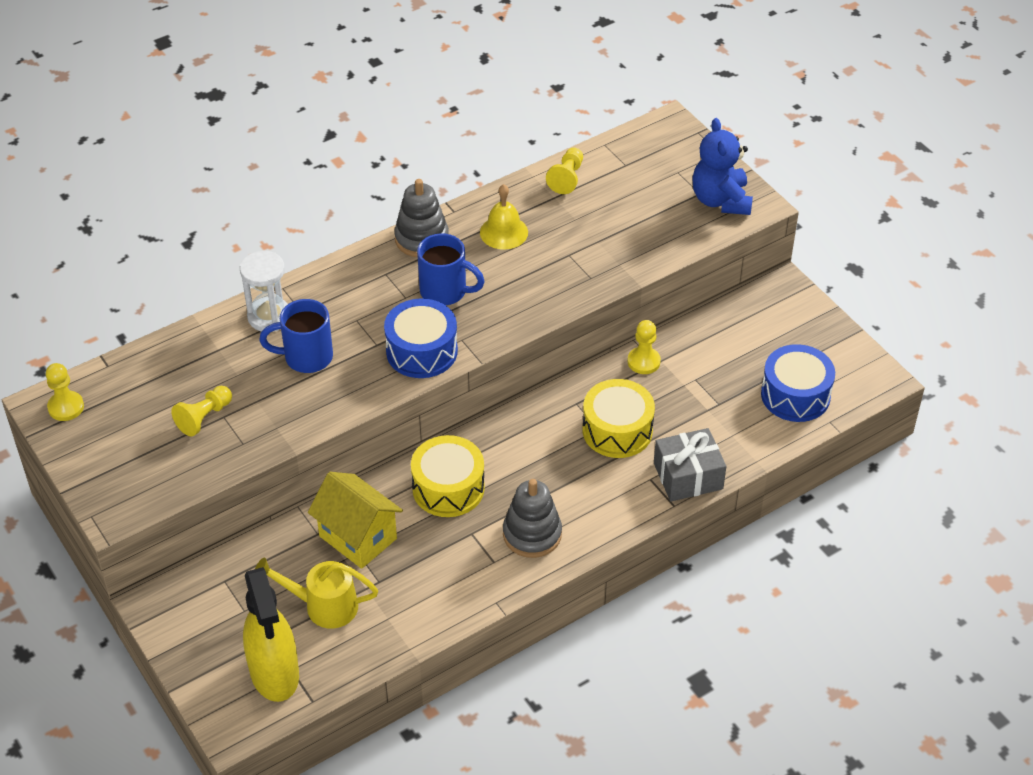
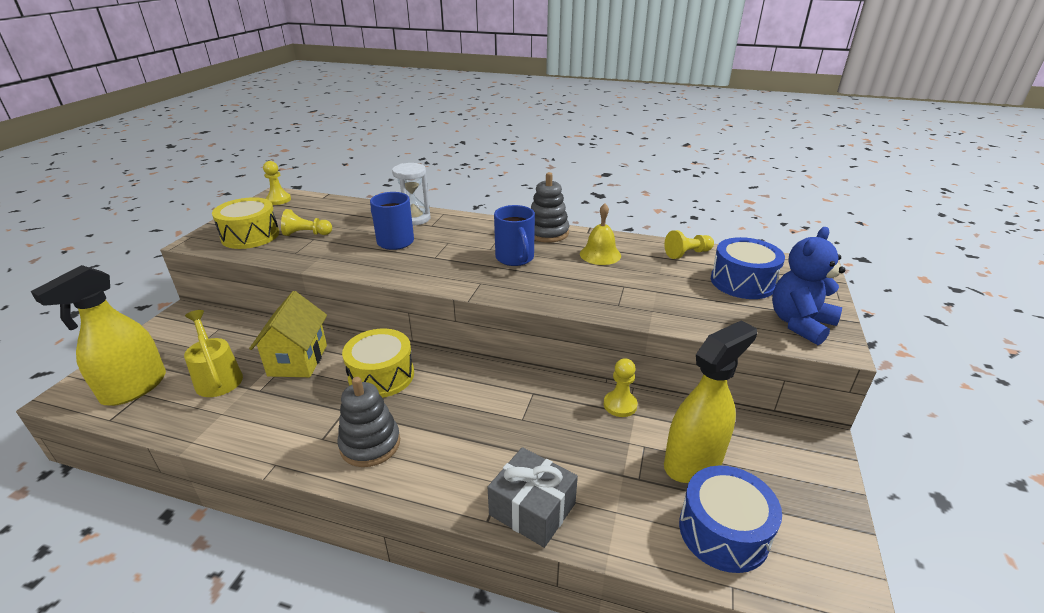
camera: 50 degrees right, 15 degrees down
(421, 351) = (449, 274): blue drum -> blue drum (742, 282)
(617, 430) = (532, 431): yellow drum -> yellow drum (250, 236)
(734, 365) = (693, 462): none -> yellow spray bottle

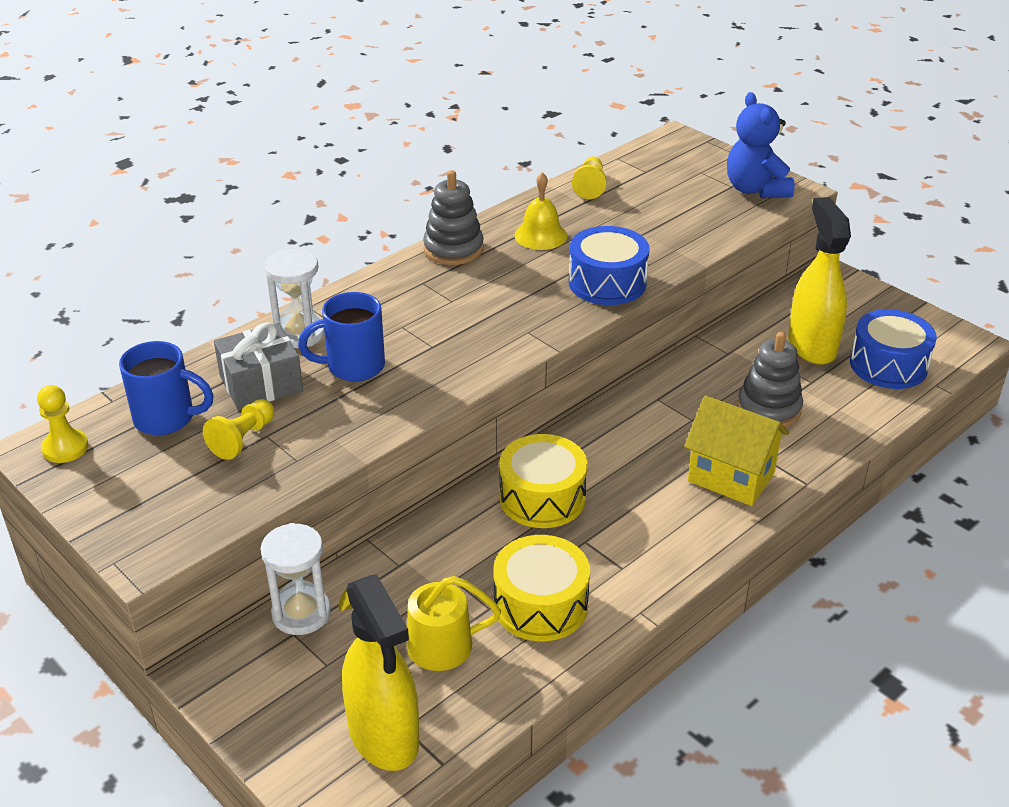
camera: 60 degrees left, 5 degrees up
(236, 325) = (301, 613): none -> white hourglass
(250, 236) = (186, 496): yellow drum -> yellow drum (540, 605)
(298, 360) = (450, 562): yellow house -> yellow house (731, 477)
(370, 444) = (657, 533): grey stacking toy -> grey stacking toy (769, 408)
(515, 258) = (495, 291): blue mug -> blue mug (167, 419)
(532, 509) = (809, 453): grey gift -> grey gift (261, 383)
(620, 405) = (715, 353): yellow pawn -> none
(742, 282) = (669, 183): blue drum -> blue drum (607, 283)

